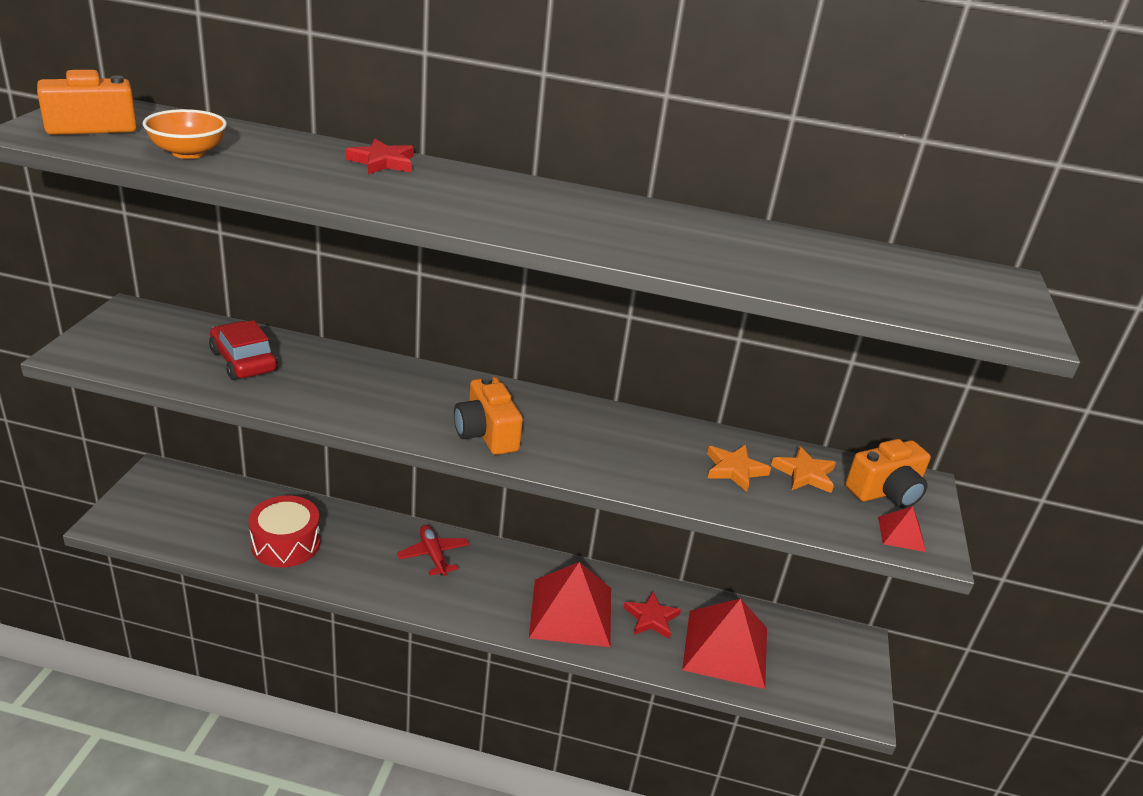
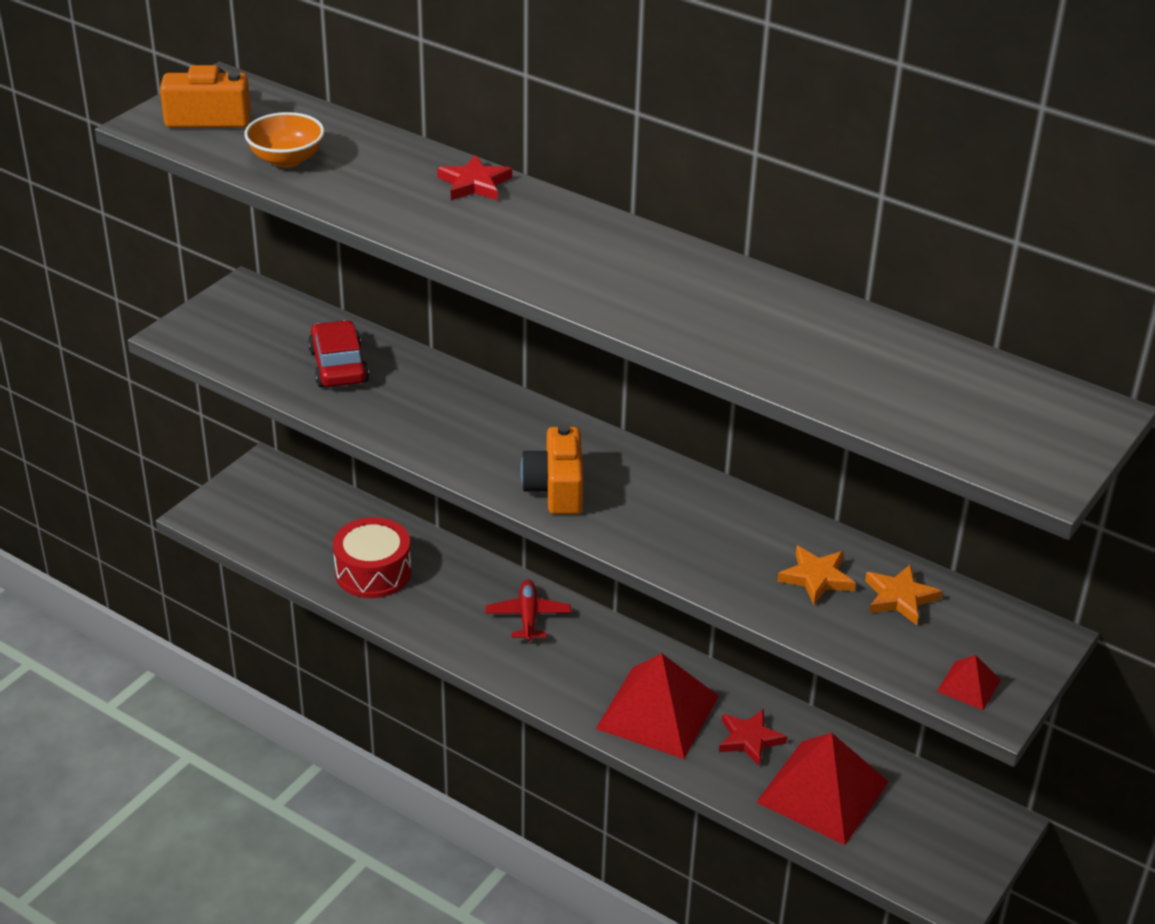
camera: 25 degrees right, 5 degrees up
(886, 492) = (988, 636): orange camera -> none

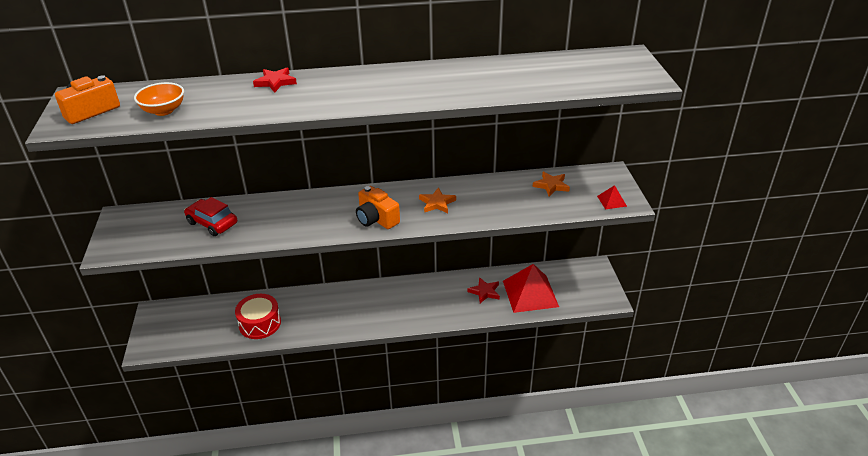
camera: 40 degrees left, 0 degrees up
(528, 616) = (348, 300): red plane -> none
(657, 712) = (441, 304): red pyramid -> none
(816, 578) = (515, 195): orange star -> orange star (437, 203)

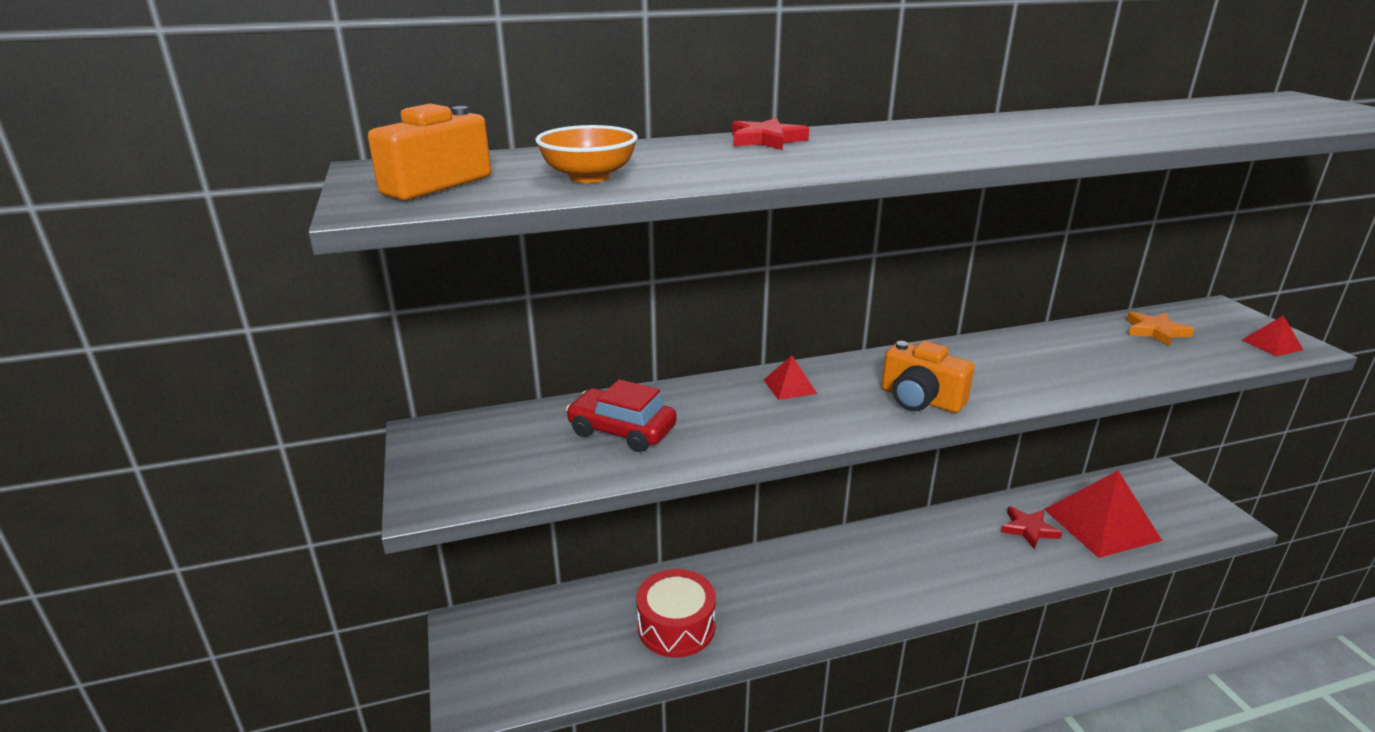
camera: 10 degrees left, 10 degrees down
(313, 204) = (789, 386): none -> red pyramid
(437, 203) = (1000, 368): orange star -> none

